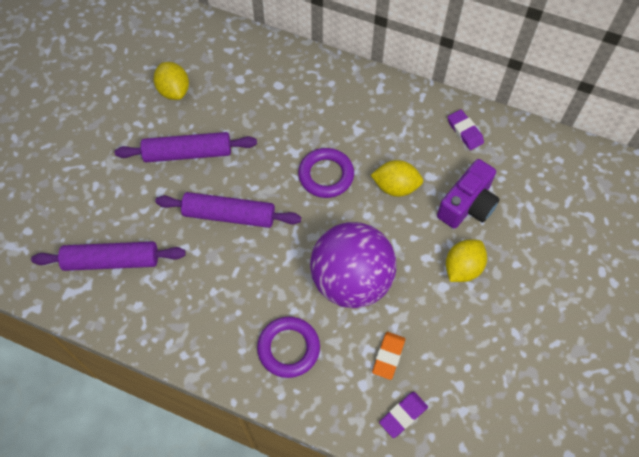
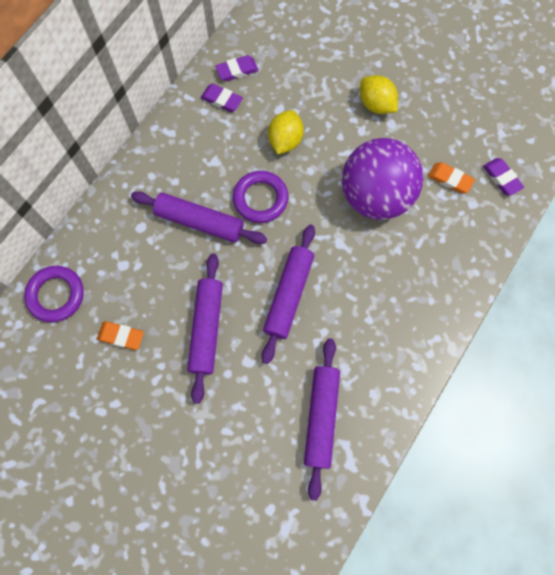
camera: 80 degrees left, 10 degrees up
(174, 91) = (121, 336): yellow lemon -> orange eraser
(288, 348) = (434, 259): purple ring -> purple ring (56, 295)
(292, 129) = (199, 222): none -> purple rolling pin
(427, 124) = (222, 100): none -> purple eraser
(467, 205) = (315, 86): purple camera -> none

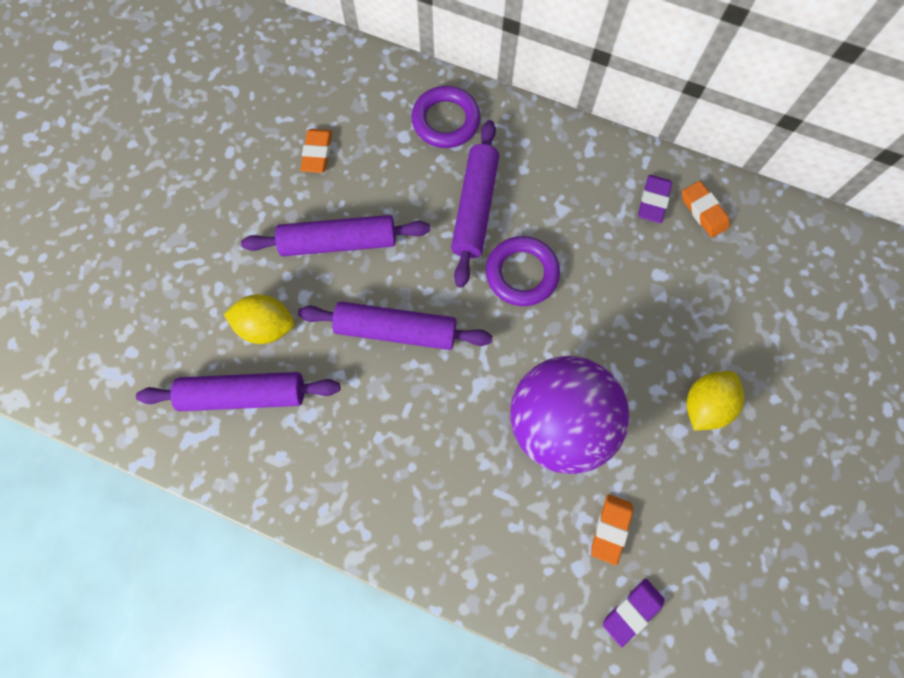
camera: 80 degrees right, 0 degrees up
(56, 295) = (356, 78): purple ring -> purple ring (446, 121)
(237, 70) = (703, 211): purple eraser -> orange eraser
(285, 140) = (614, 290): yellow lemon -> yellow lemon (266, 326)

